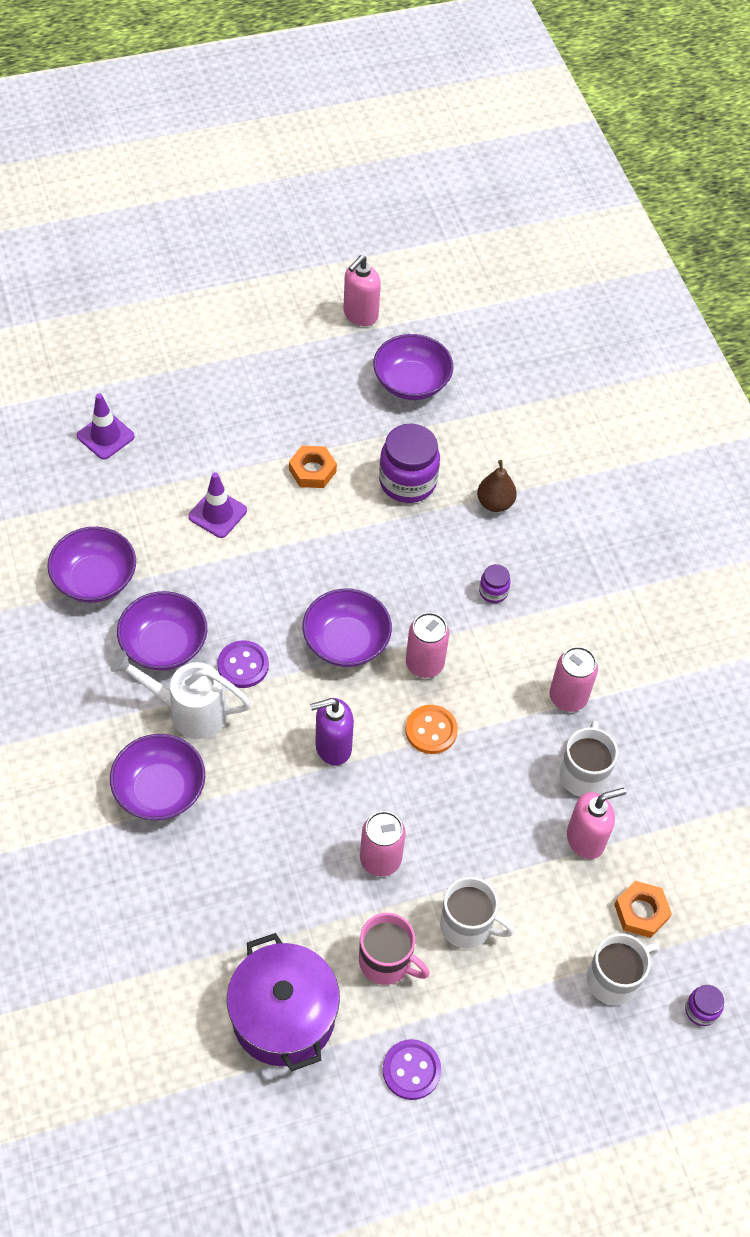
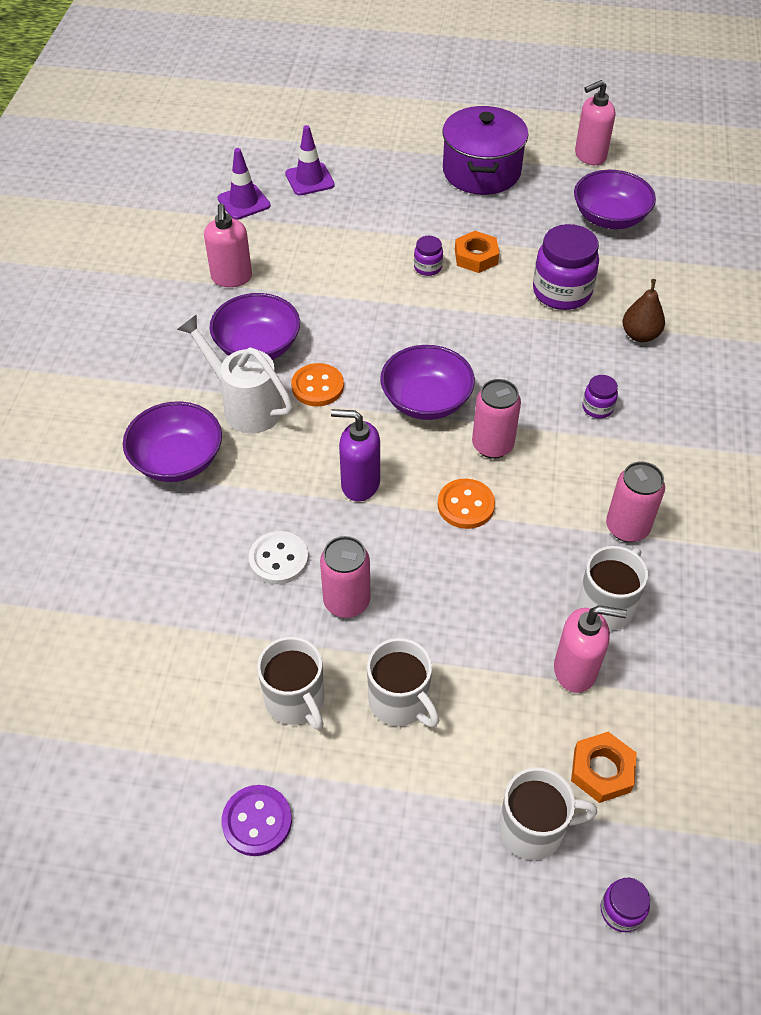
camera: 30 degrees right, 5 degrees down
(95, 579) = (231, 278): purple bowl -> pink soap dispenser
(217, 513) = (369, 263): purple traffic cone -> purple traffic cone (244, 202)
(243, 665) = (317, 386): purple button -> orange button
(274, 499) = (428, 267): none -> purple jar
(283, 1016) = (162, 707): purple pot -> purple pot (481, 171)
(303, 846) = (278, 559): none -> white button
(386, 961) = (296, 700): pink mug -> white mug

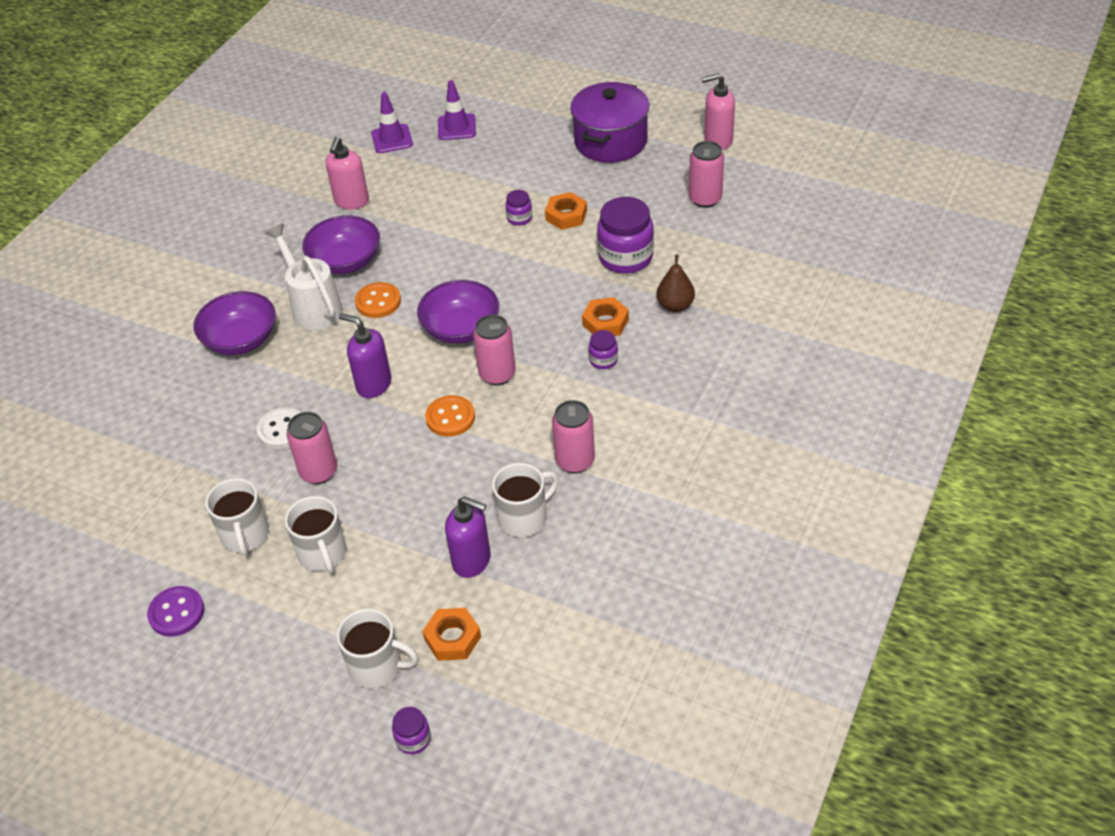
camera: 20 degrees right, 5 degrees down
(575, 670) = (472, 561): pink soap dispenser -> purple soap dispenser
(577, 366) = (605, 322): none -> orange nut
(609, 218) = (705, 199): purple bowl -> pink can

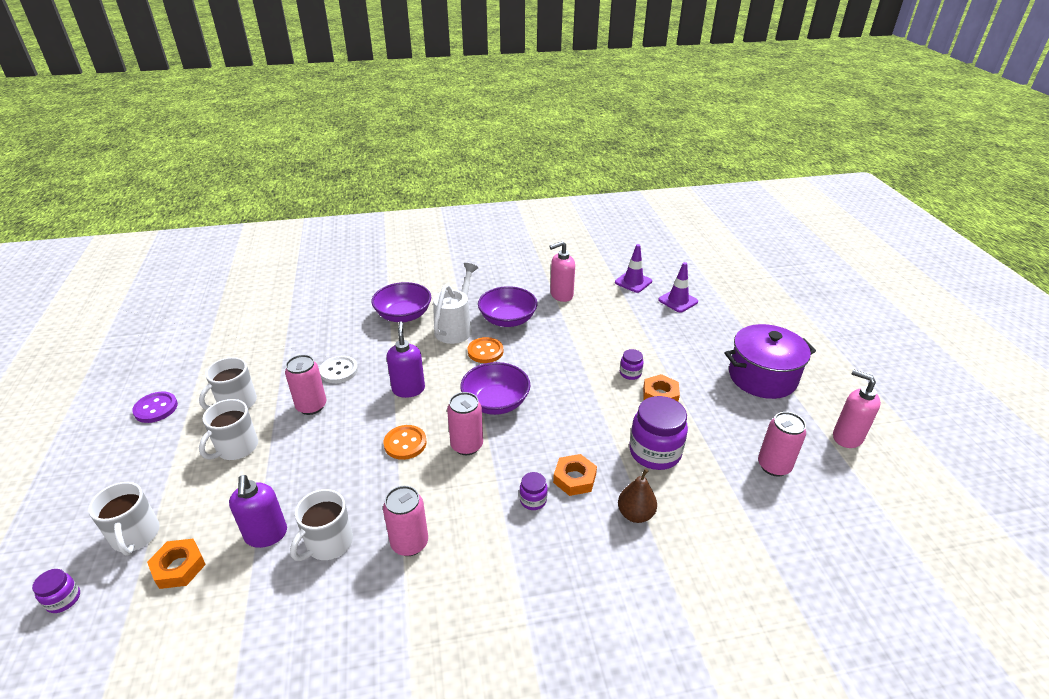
camera: 50 degrees right, 10 degrees down
(524, 517) = (328, 543): white mug -> white mug turned 105 degrees clockwise

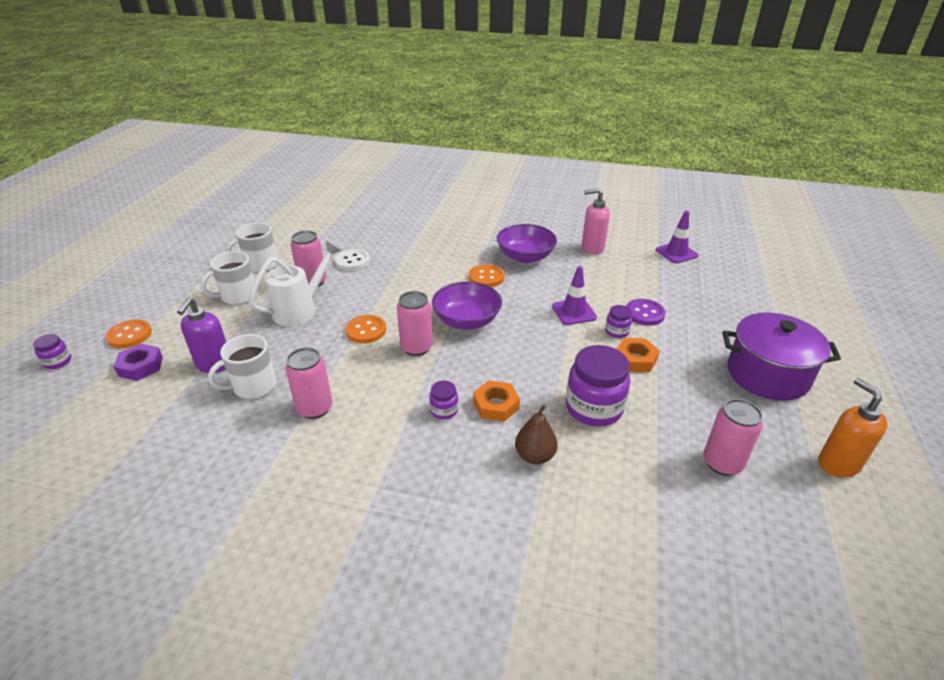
camera: 25 degrees right, 0 degrees up
(135, 536) = (129, 335): white mug -> orange button
(156, 408) = (204, 253): purple button -> purple button (644, 313)
(179, 567) = (141, 366): orange nut -> purple nut
(403, 315) = (434, 232): purple bowl -> none
(408, 389) = (398, 290): purple soap dispenser -> none
(456, 328) = (473, 252): white watering can -> white watering can (300, 310)
(678, 301) = (715, 280): purple traffic cone -> purple traffic cone (574, 312)
(847, 437) = (838, 464): pink soap dispenser -> orange soap dispenser

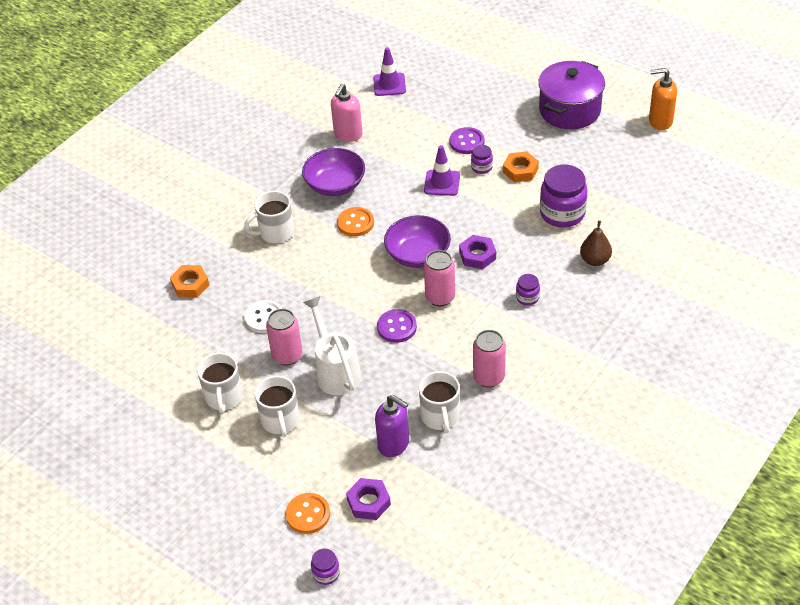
camera: 65 degrees left, 10 degrees up
(366, 330) = (396, 327): orange button -> purple button
(451, 243) = (275, 232): none -> white mug
(488, 359) = (477, 255): none -> purple nut
(496, 405) = (535, 266): orange nut -> orange nut (190, 285)
(722, 463) = (638, 172): pink can -> none

